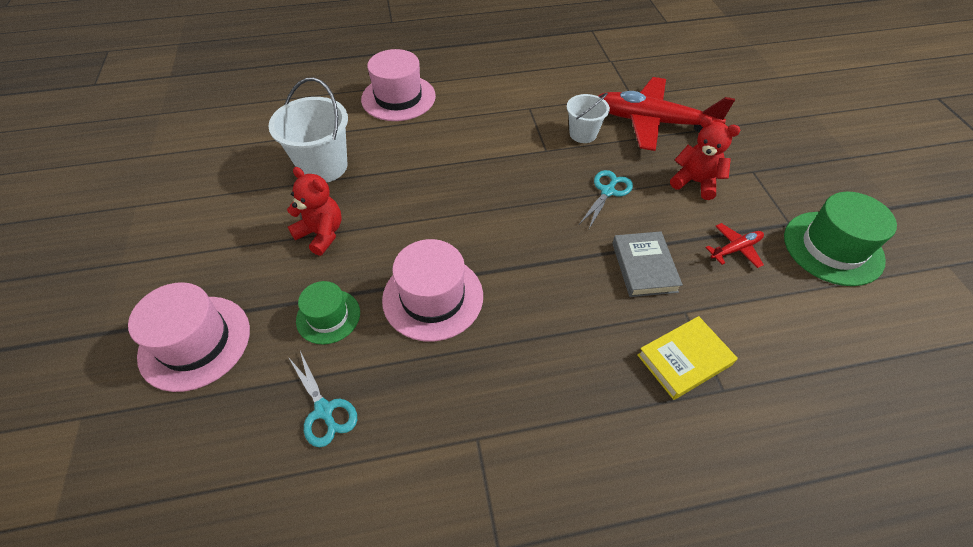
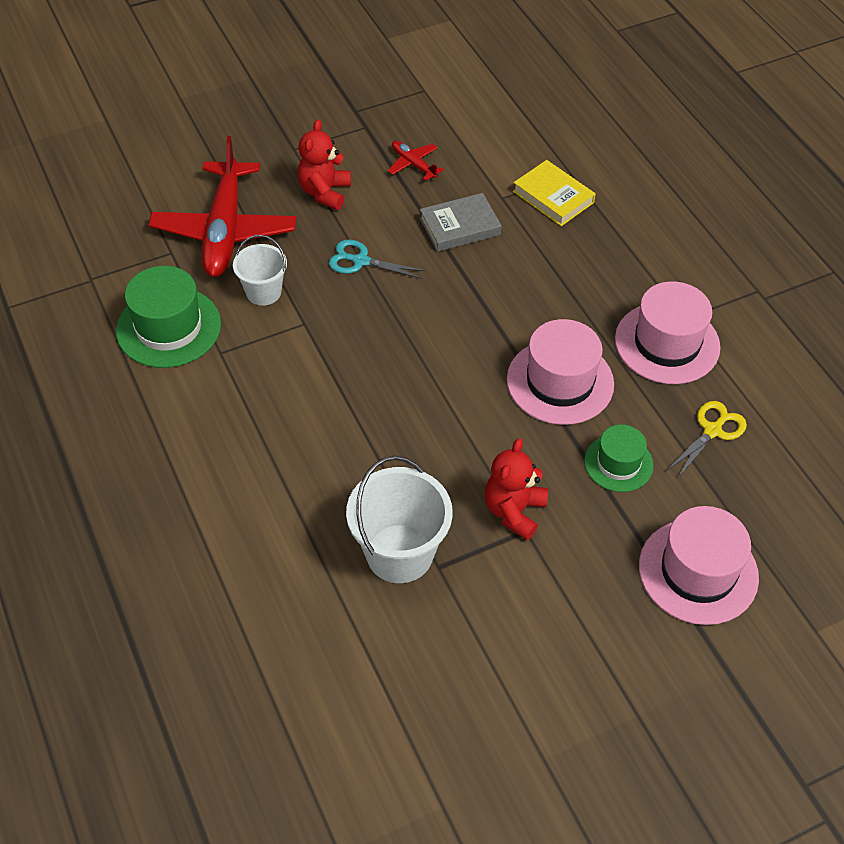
camera: 105 degrees left, 0 degrees up
(324, 410) = (712, 431): turquoise scissors -> yellow scissors
(398, 98) = (227, 511): pink hat -> pink hat (667, 343)
(833, 248) = (389, 102): green hat -> green hat (168, 327)

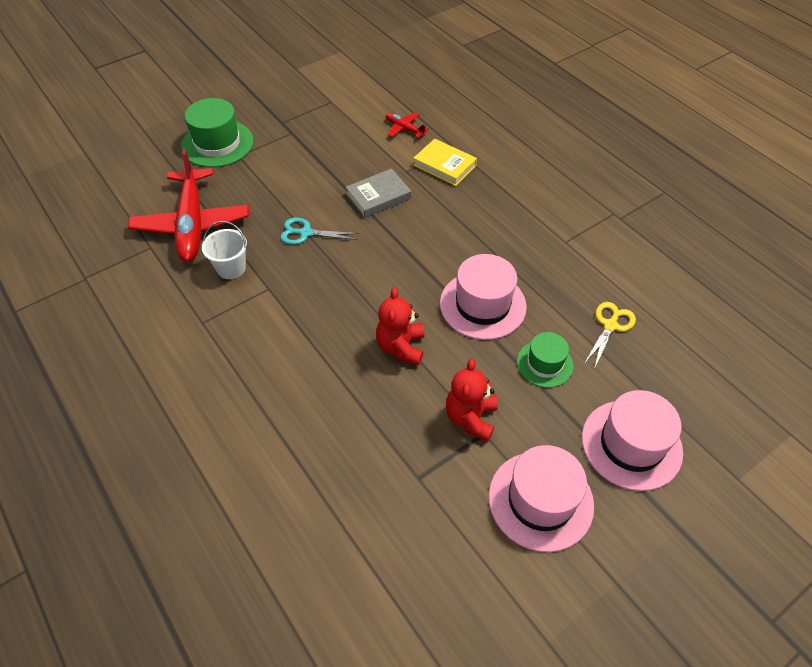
camera: 10 degrees left, 0 degrees up
(168, 327) = (155, 308): green hat -> green hat (217, 144)
(324, 192) = (268, 184): red teddy bear -> red teddy bear (401, 347)
(399, 553) = (383, 472): white bucket -> none
(413, 164) = (333, 155): red plane -> red plane (404, 129)
(667, 343) = (557, 262): pink hat -> pink hat (540, 500)

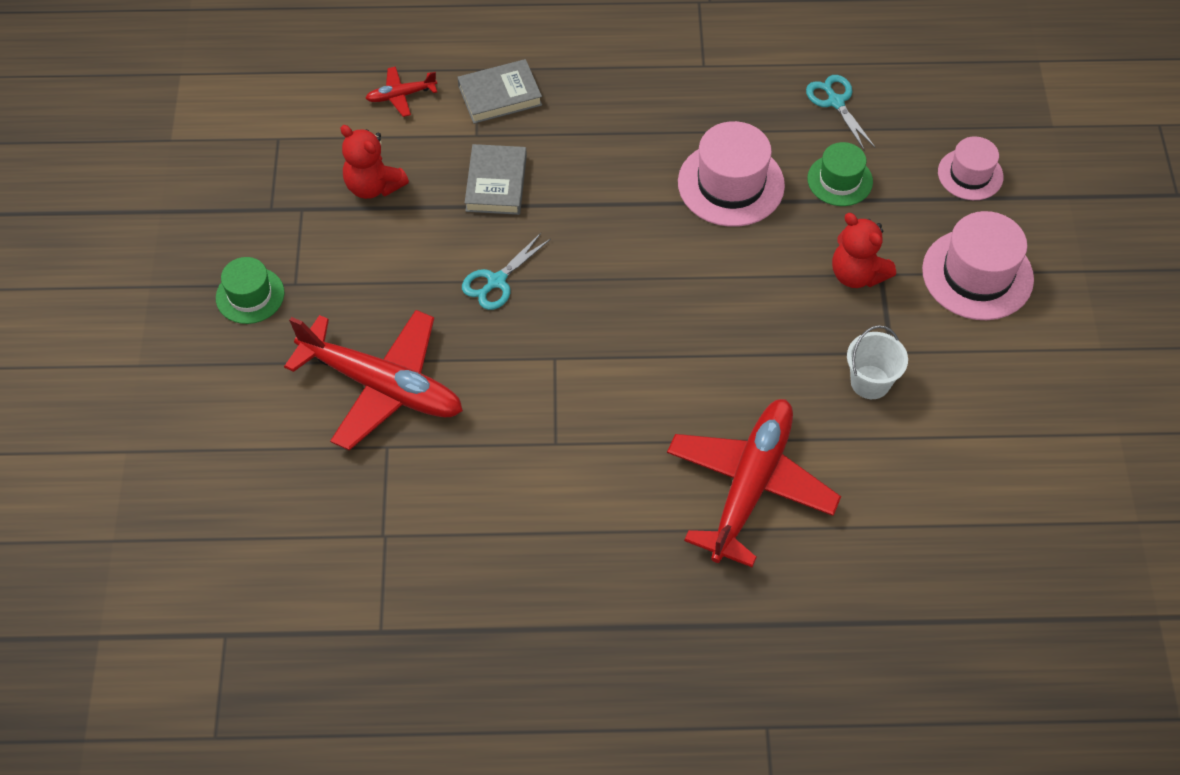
camera: 55 degrees left, 5 degrees up
(217, 144) = (250, 295): green hat -> green hat, size x0.61
(231, 268) = (493, 379): white bucket -> white bucket (870, 382)
(234, 448) = (750, 486): none -> red plane
(401, 347) = (731, 282): red teddy bear -> red teddy bear (373, 186)
(444, 165) = (500, 95): yellow book -> grey book
(610, 325) = (835, 102): yellow scissors -> turquoise scissors
(631, 444) = (970, 174): pink hat -> pink hat, size x0.61

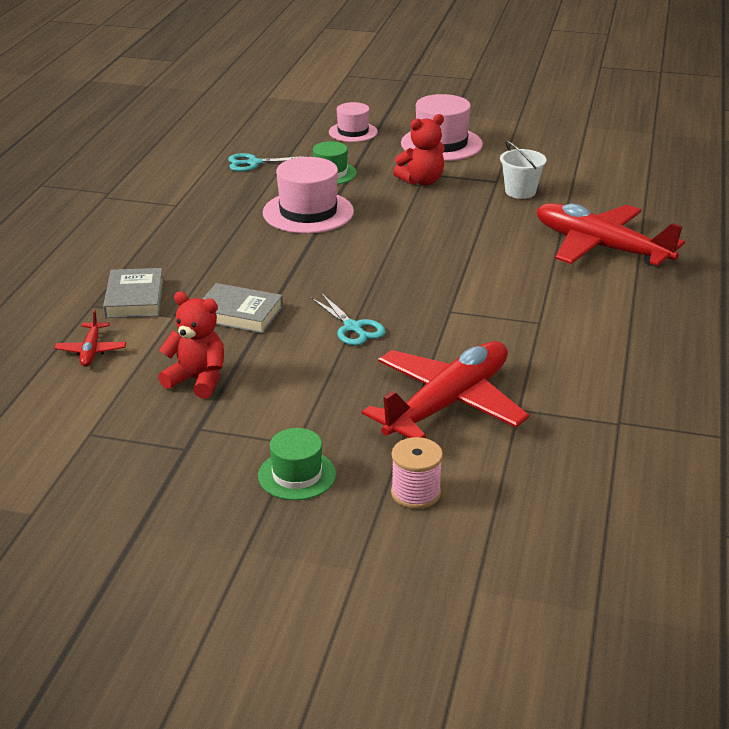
camera: 75 degrees left, 25 degrees down
(241, 386) = (415, 493): none -> pink spool
(373, 186) = (197, 380): red teddy bear -> red teddy bear turned 120 degrees counterclockwise

